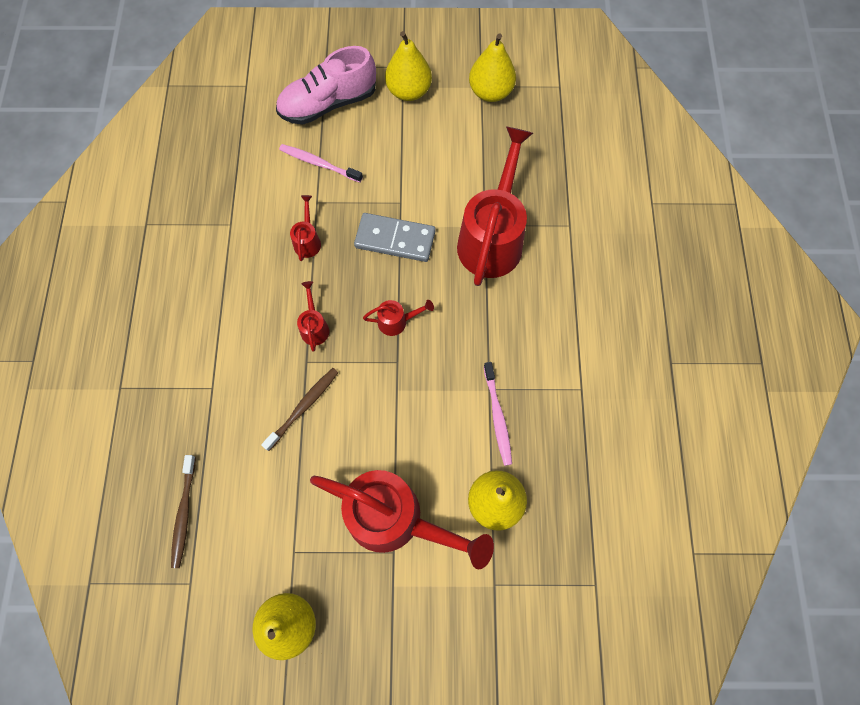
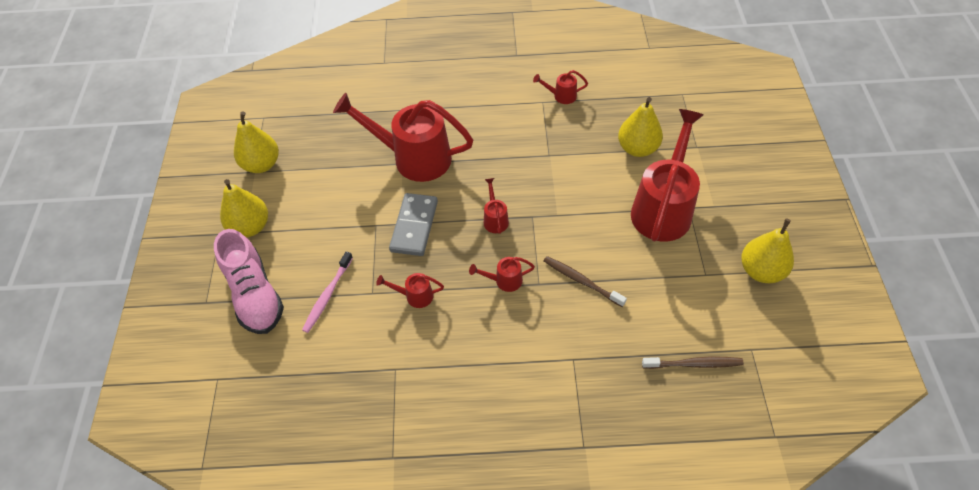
camera: 90 degrees left, 15 degrees down
(497, 417) = (571, 149): pink toothbrush -> none
(592, 414) = (561, 96): none -> red watering can

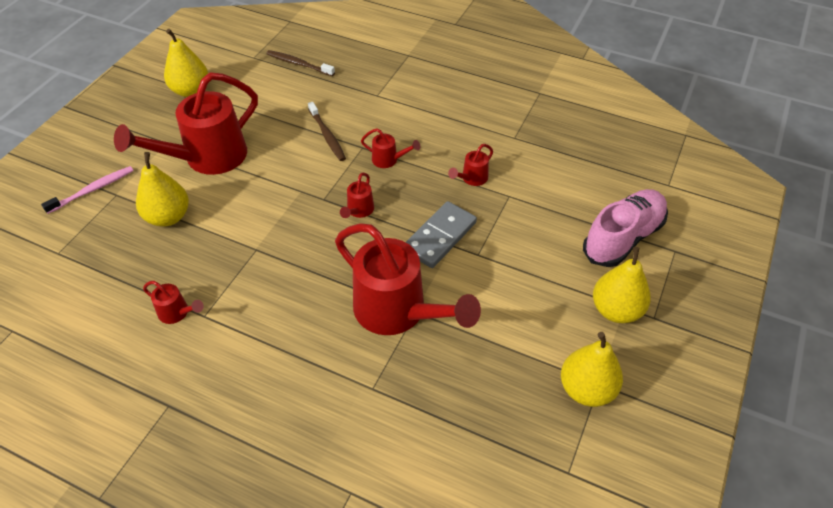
camera: 155 degrees left, 5 degrees down
(255, 295) = (623, 238): pink shoe -> pink shoe turned 45 degrees clockwise
(327, 296) = (552, 209): pink toothbrush -> pink toothbrush (93, 190)
(415, 296) = (472, 179): red watering can -> red watering can turned 105 degrees clockwise

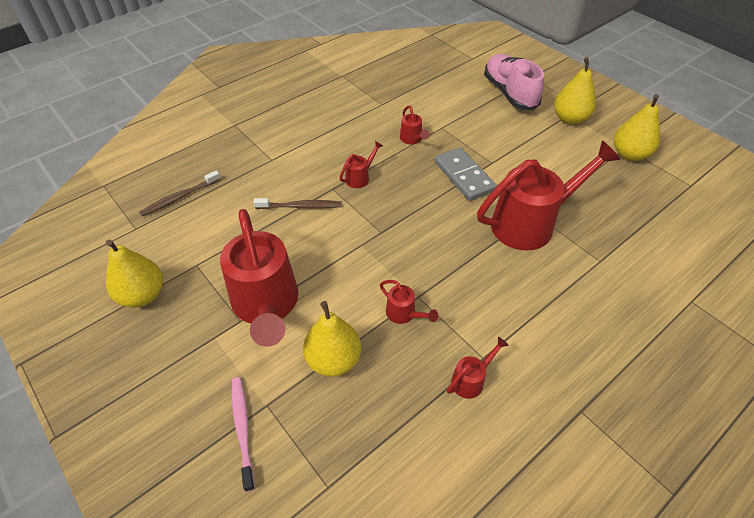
camera: 65 degrees left, 0 degrees up
(359, 211) = (409, 213): red watering can -> red watering can (404, 314)

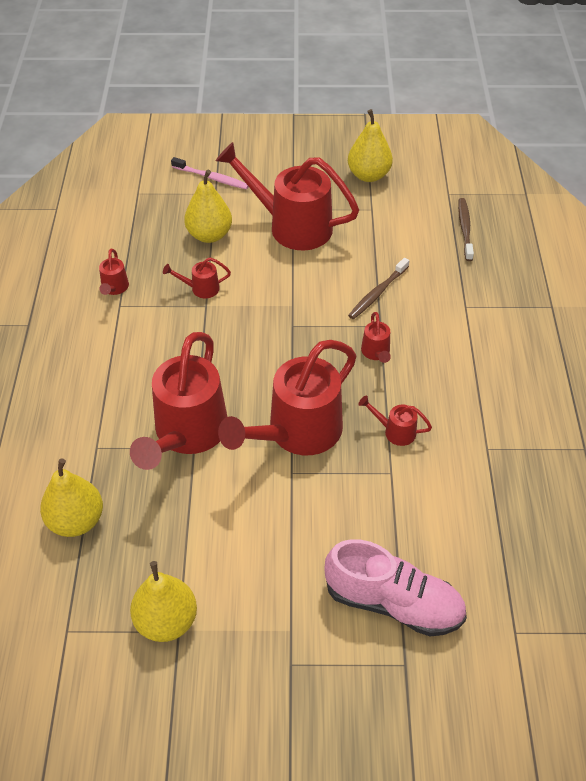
camera: 130 degrees right, 0 degrees up
(464, 176) = (297, 433): grey domino -> red watering can
(570, 119) = (282, 622): yellow pear -> yellow pear (76, 521)

